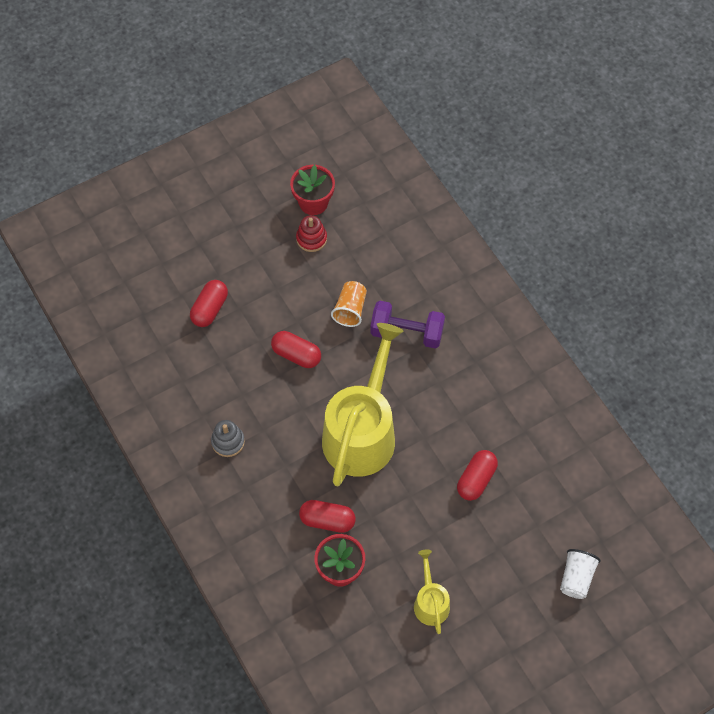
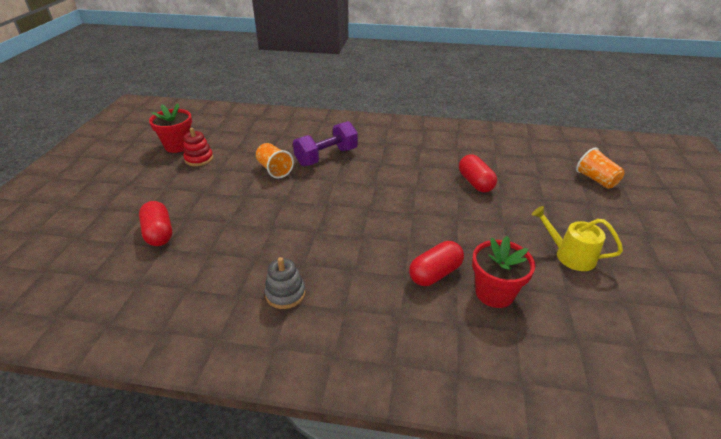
camera: 50 degrees left, 25 degrees down
(296, 355) = (268, 210): red capsule -> none
(362, 432) = (376, 213): yellow watering can -> none
(576, 578) = (596, 180): white cup -> orange cup

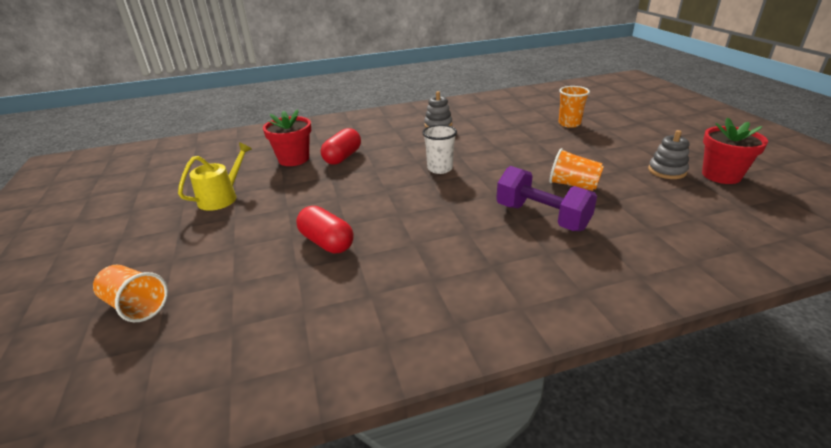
camera: 155 degrees right, 5 degrees down
(159, 233) = (569, 124): red capsule -> orange cup
(199, 159) = (667, 171): red stacking toy -> grey stacking toy
(326, 157) = (541, 217): purple dumbbell -> purple dumbbell turned 75 degrees counterclockwise
(350, 219) = (440, 168): none -> white cup
(570, 255) = (221, 198): yellow watering can -> yellow watering can turned 60 degrees counterclockwise

